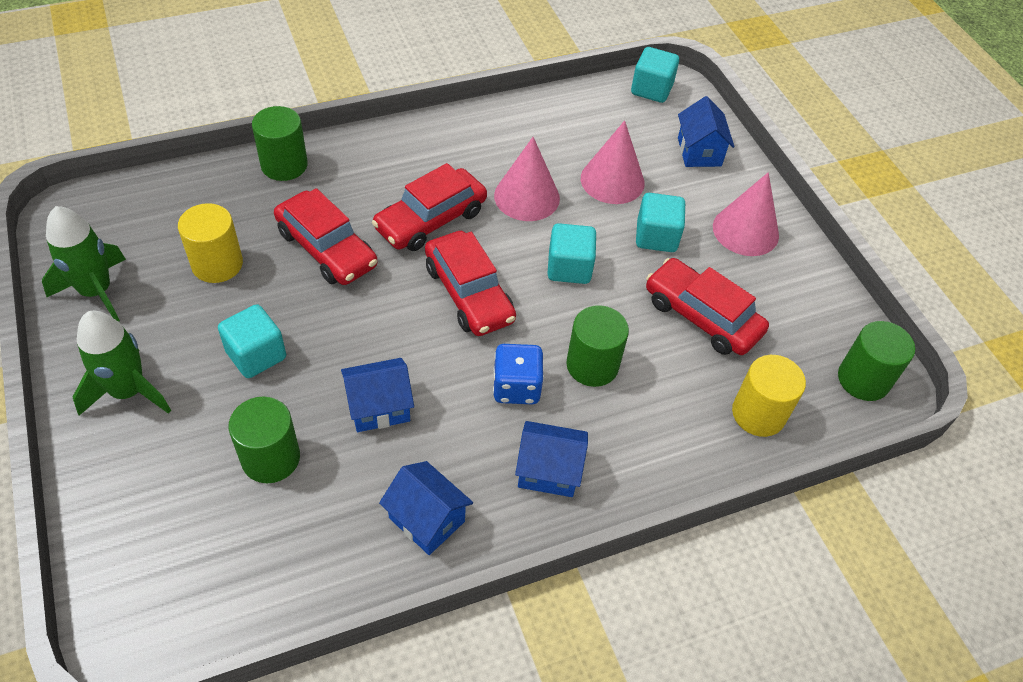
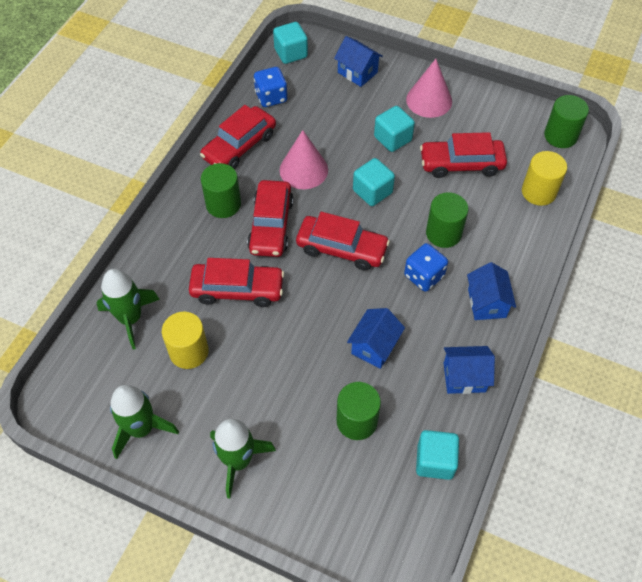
camera: 40 degrees left, 5 degrees up
(210, 197) = (130, 318): none -> green rocket
(256, 355) = (278, 379): turquoise cube -> turquoise cube (435, 461)
(284, 165) = (147, 263): green cylinder -> green cylinder (223, 204)
(494, 132) = (239, 146): none -> red car
(548, 471) = (487, 303): blue house -> blue house turned 60 degrees counterclockwise
(580, 113) = (271, 97): none -> blue dice
(612, 180) = (335, 124): pink cone -> none

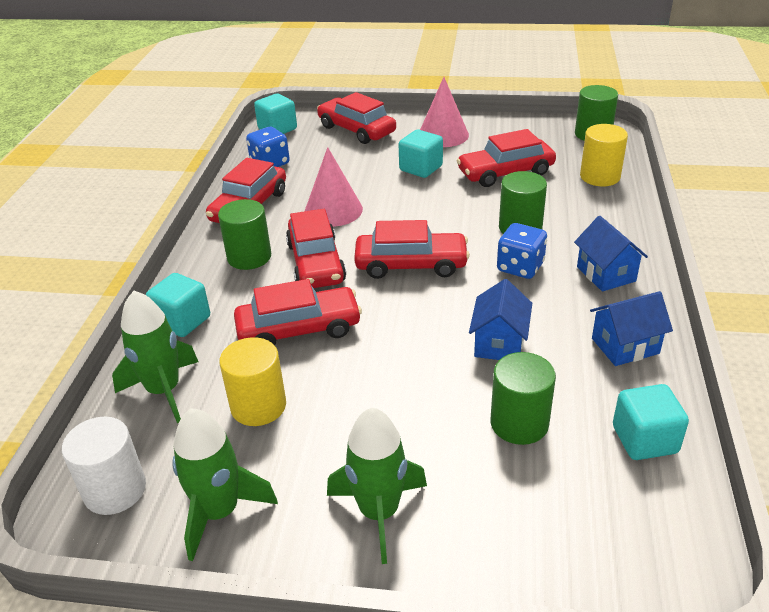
camera: 15 degrees left, 20 degrees down
(82, 391) = (115, 490): none -> white cylinder
(357, 72) = (356, 129): blue house -> red car
(372, 192) = (421, 212): turquoise cube -> turquoise cube (183, 321)

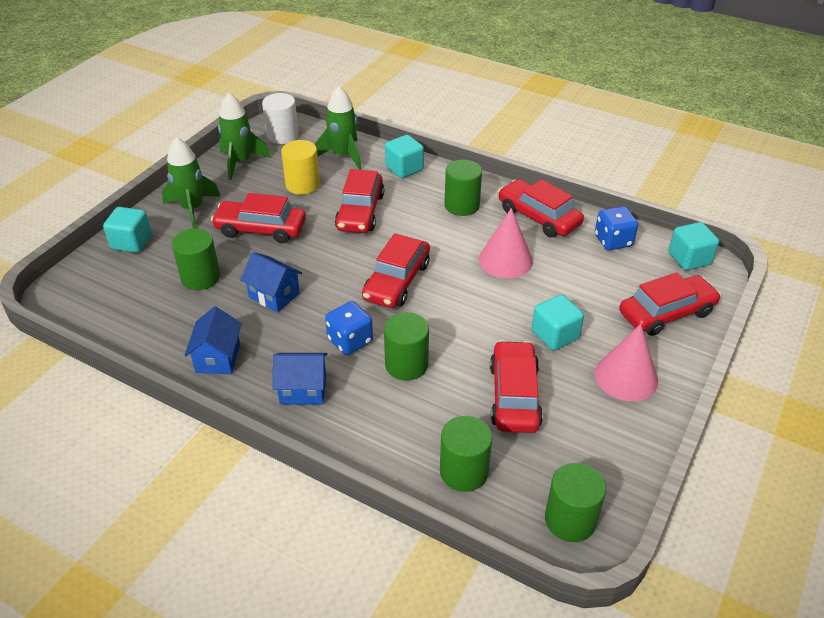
camera: 110 degrees right, 5 degrees up
(316, 263) = (432, 234): red car -> red car (261, 229)
(600, 177) = (464, 471): yellow cylinder -> green cylinder
(644, 439) = (139, 325): turquoise cube -> turquoise cube (131, 242)

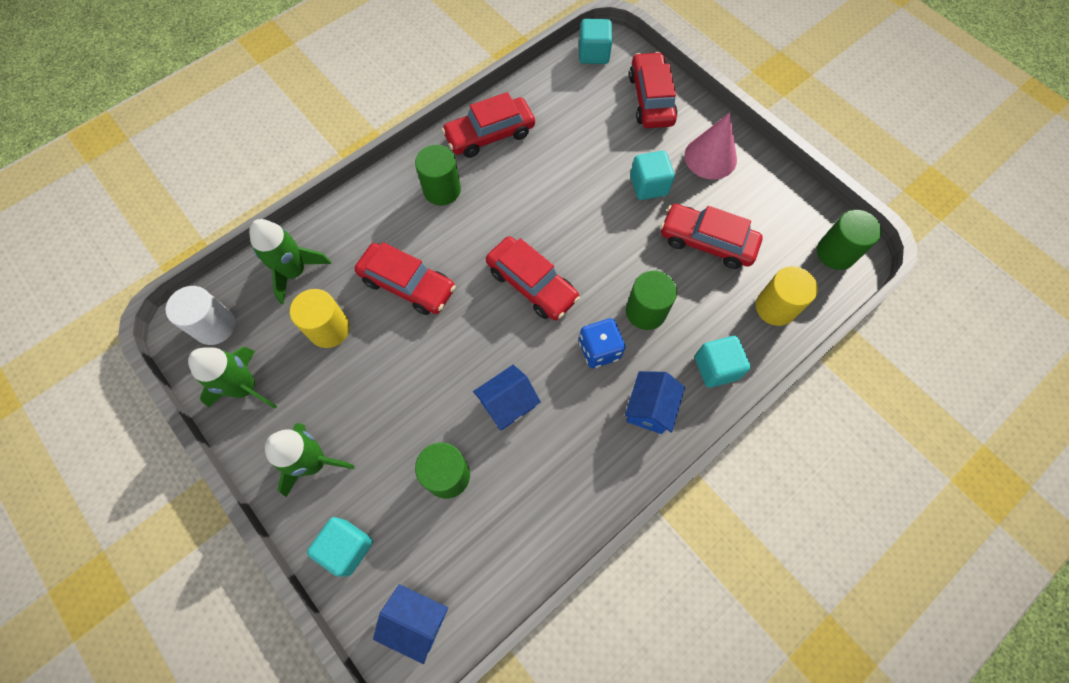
camera: 70 degrees left, 25 degrees up
(218, 358) = (581, 480): blue house -> blue house (417, 620)
(261, 229) = (390, 393): red car -> none
(404, 169) = (353, 220): turquoise cube -> turquoise cube (716, 368)
(464, 471) = (775, 307): green cylinder -> yellow cylinder
(505, 260) = (539, 184): pink cone -> none
(613, 241) = (548, 94): blue dice -> none

